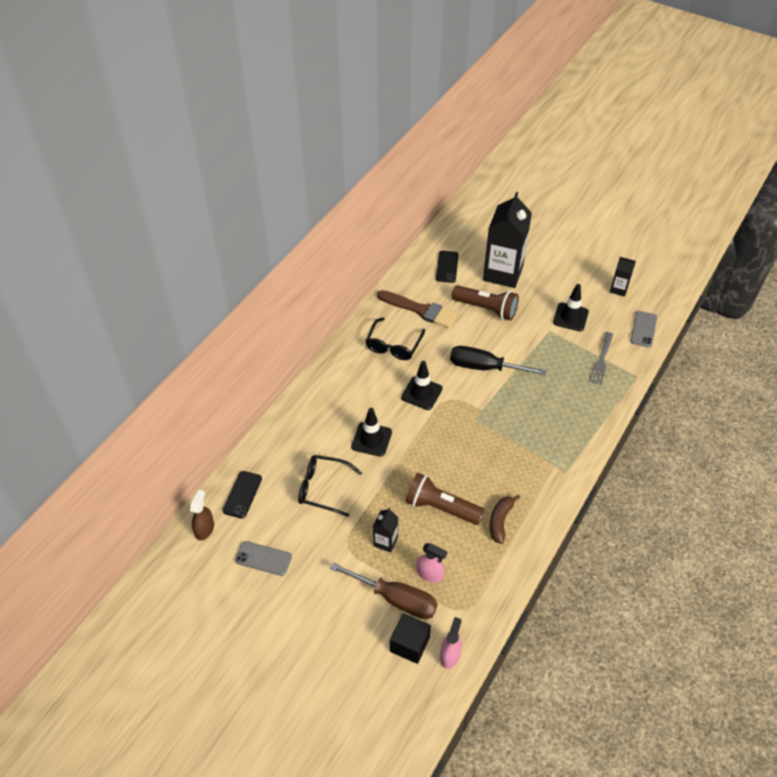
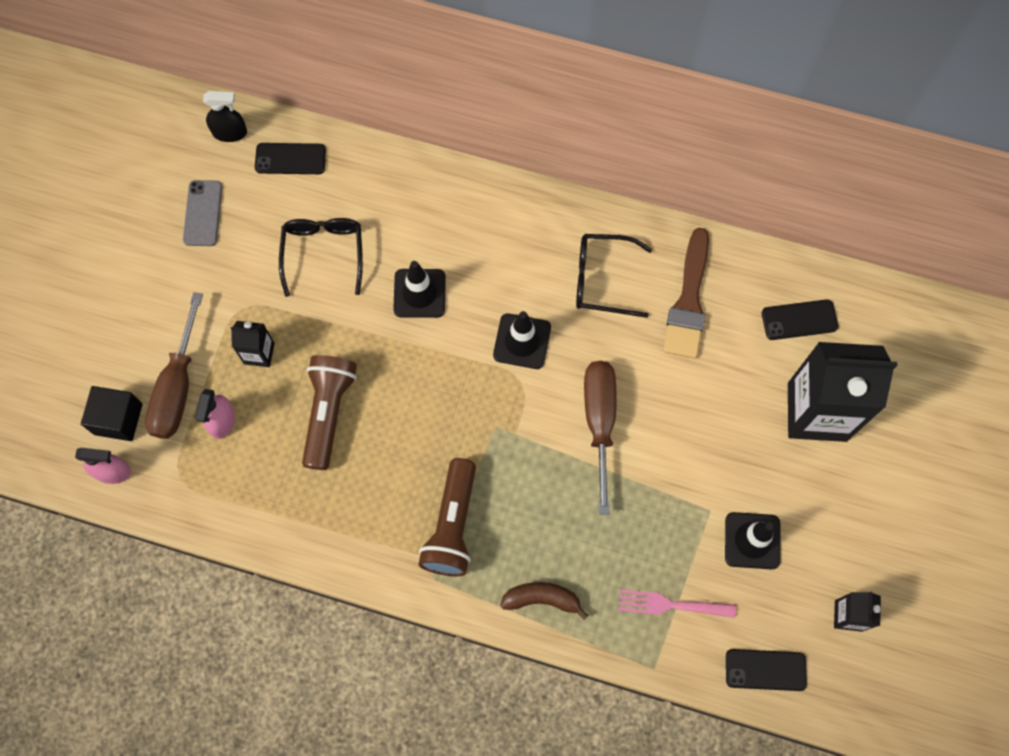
camera: 75 degrees right, 20 degrees up
(204, 529) = (230, 133): brown spray bottle -> black spray bottle
(484, 367) = (599, 422): black screwdriver -> brown screwdriver
(486, 309) = (725, 400): brown flashlight -> brown flashlight (452, 525)
(500, 521) = (325, 498): brown banana -> brown banana (542, 599)
(601, 360) = (670, 605): grey fork -> pink fork
(643, 329) = (765, 670): grey phone -> black phone

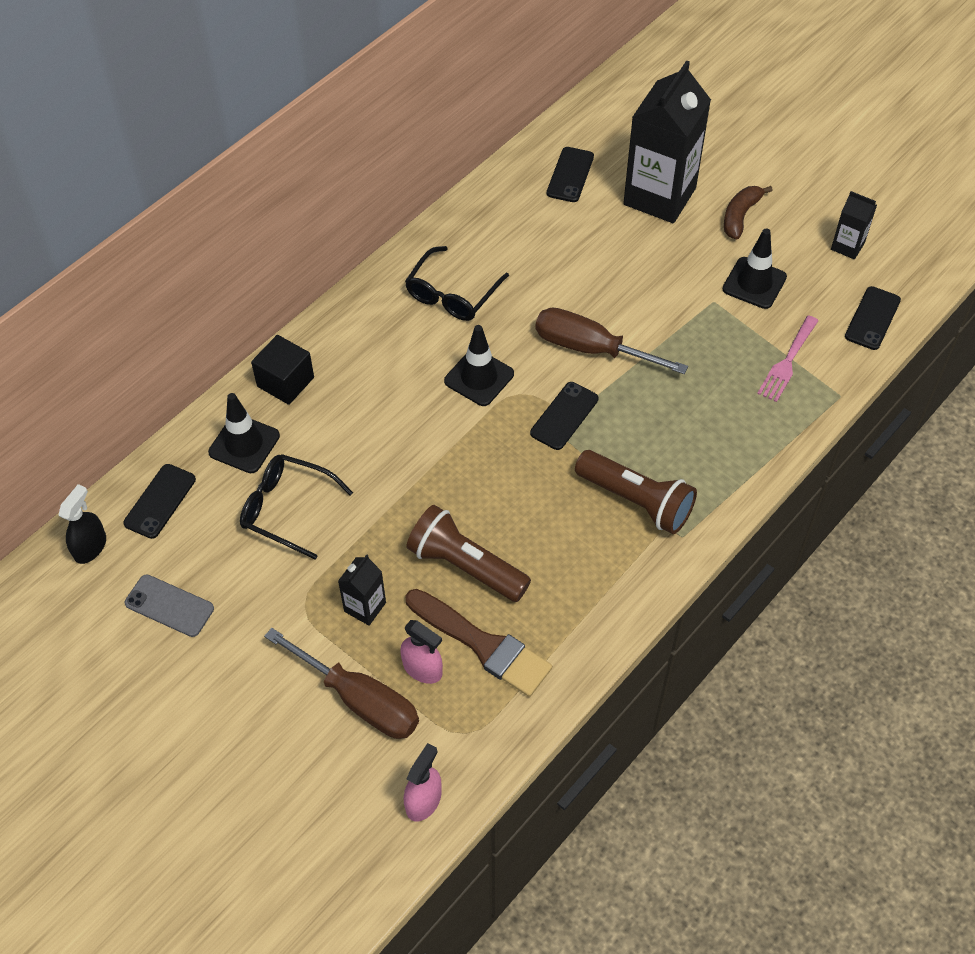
camera: 65 degrees left, 15 degrees down
(118, 419) = (364, 774): black cube -> black cube (285, 382)
(419, 293) = (381, 441): black traffic cone -> black traffic cone (244, 444)
(514, 429) = (564, 416): none -> black phone
(542, 599) = (741, 455): brown banana -> brown banana (740, 216)
(688, 301) = (509, 241): brown brush -> brown brush (483, 645)

